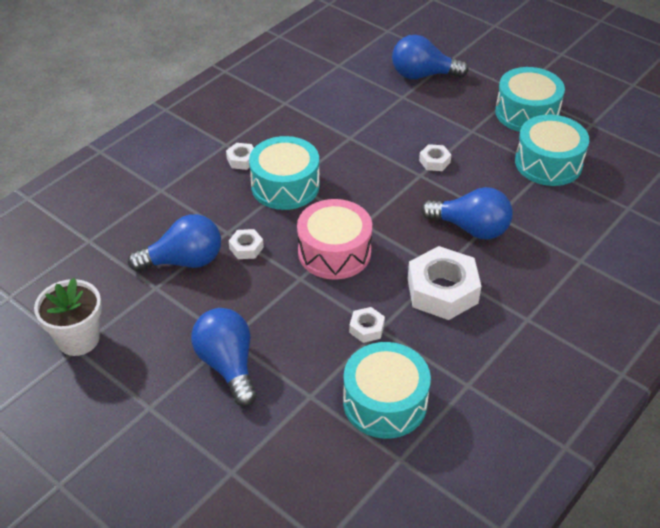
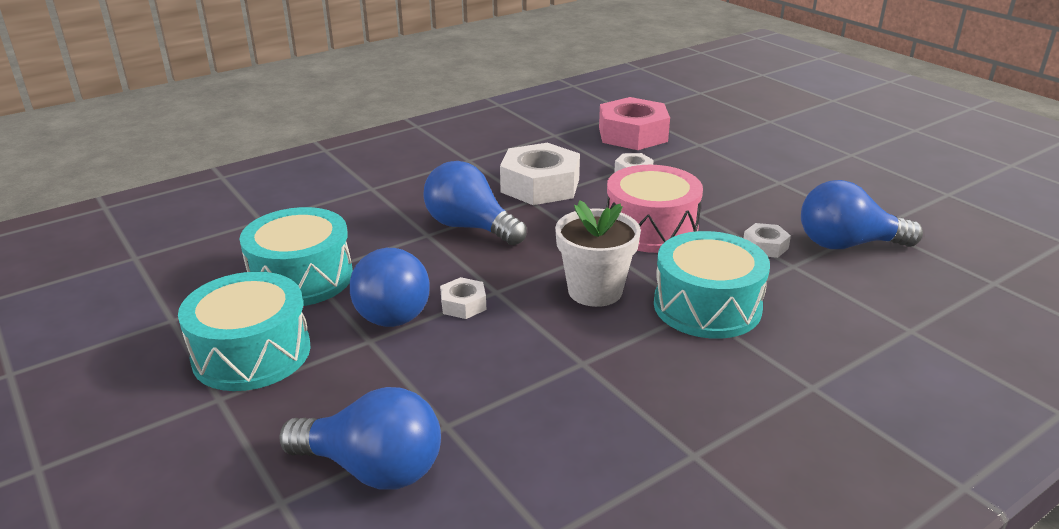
camera: 165 degrees left, 15 degrees down
(78, 339) = (950, 200): white flower pot -> white flower pot (595, 291)
(228, 365) = (779, 167): blue light bulb -> blue light bulb (392, 308)
(242, 160) = (780, 354): white nut -> none
(385, 402) = (632, 134): turquoise drum -> pink nut

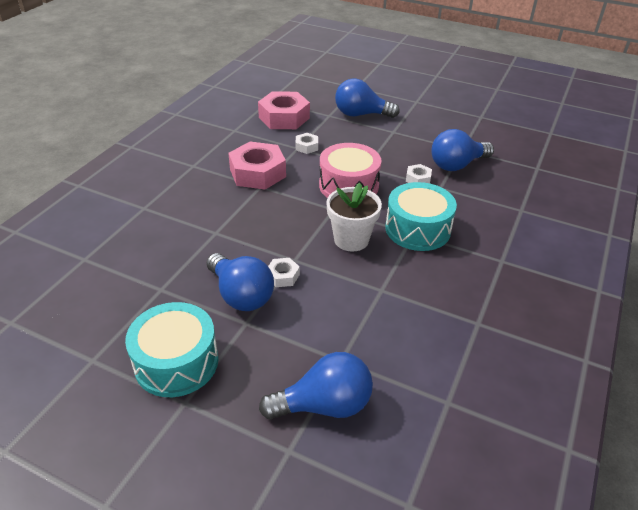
camera: 30 degrees left, 10 degrees up
(301, 278) = (158, 294): turquoise drum -> none
(470, 227) = (239, 218): blue light bulb -> blue light bulb (361, 114)
(540, 185) = (258, 173): white nut -> pink nut

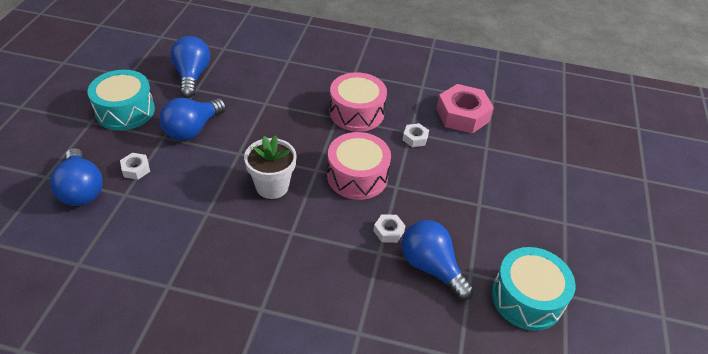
camera: 75 degrees right, 5 degrees up
(258, 173) = (356, 112): pink nut -> pink drum
(283, 276) = (217, 149): white nut -> white nut (136, 169)
(361, 114) = (502, 173): blue light bulb -> blue light bulb (192, 76)
(417, 229) = (299, 235): turquoise drum -> turquoise drum (527, 298)

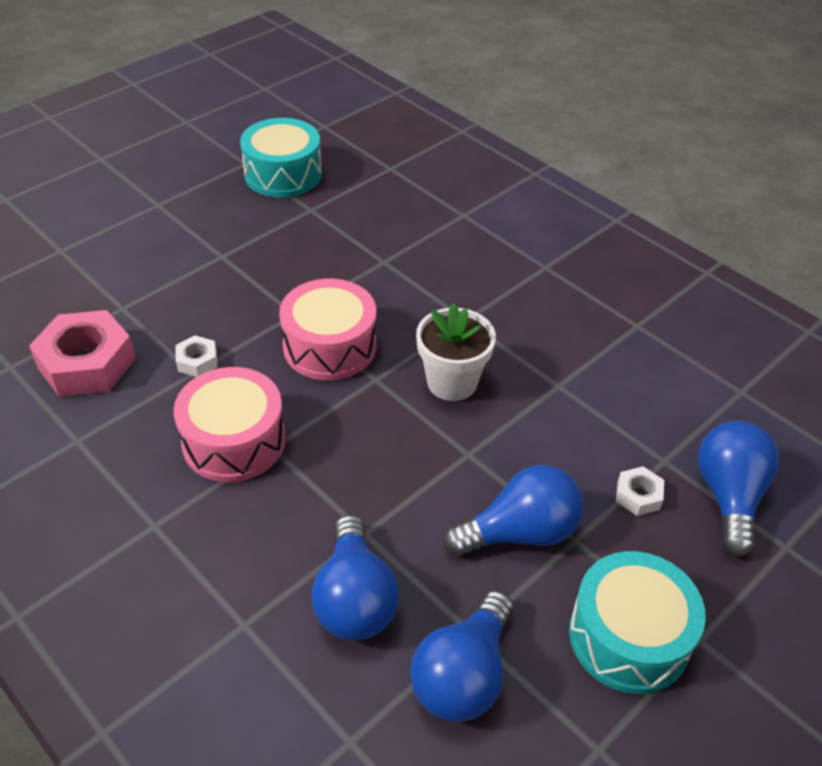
camera: 145 degrees left, 0 degrees up
(388, 231) = (354, 274): white nut -> none
(431, 267) = (344, 228): blue light bulb -> blue light bulb (354, 599)

